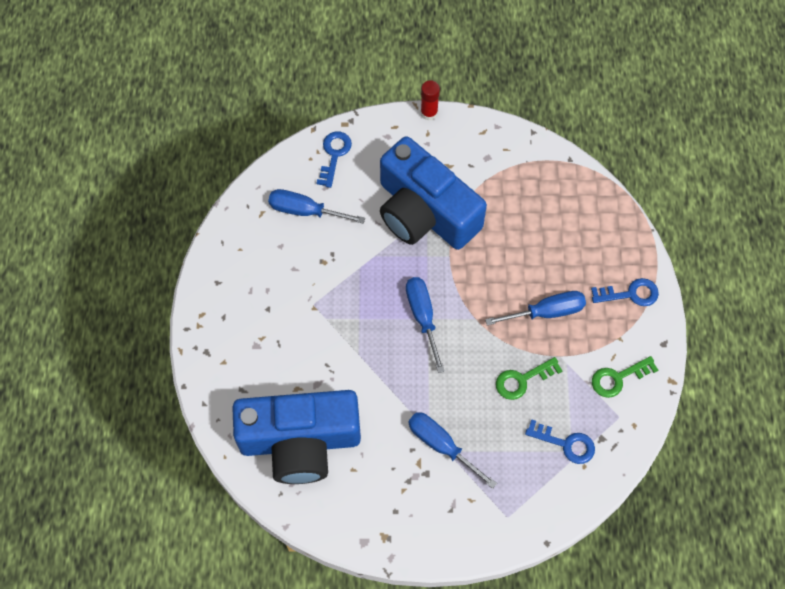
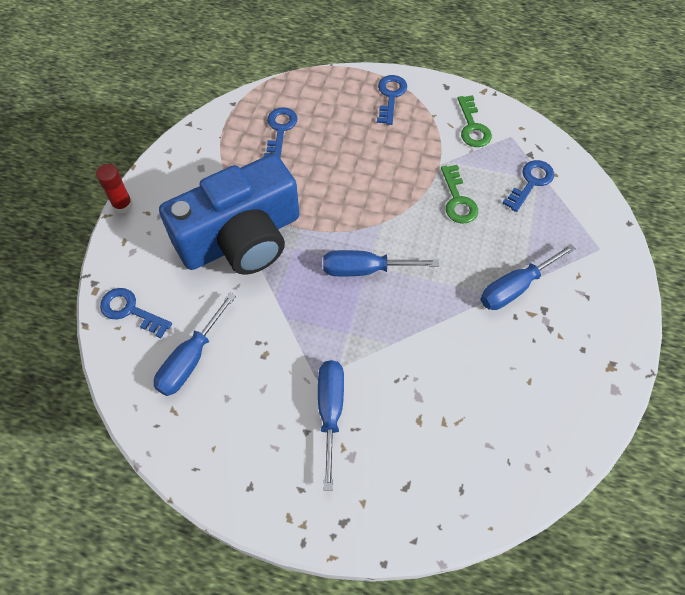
camera: 75 degrees left, 5 degrees down
(300, 441) = (486, 431): blue camera -> none
(546, 312) = (390, 162): blue screwdriver -> blue screwdriver (330, 411)
(552, 208) = (280, 130): none -> blue key

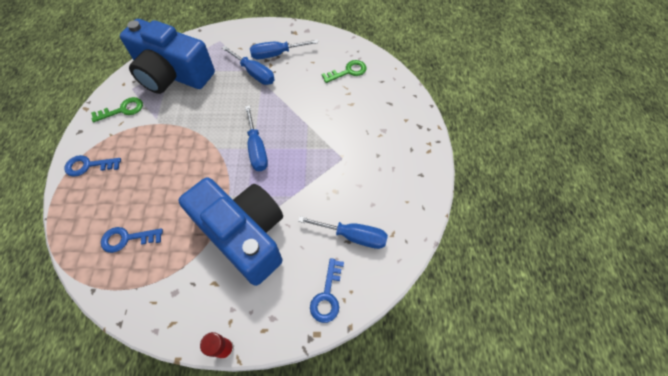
camera: 105 degrees left, 0 degrees up
(330, 411) = (361, 146): blue screwdriver -> blue screwdriver (276, 54)
(457, 200) = (191, 109): green key -> green key (348, 71)
(531, 182) = (172, 74): blue key -> blue camera

